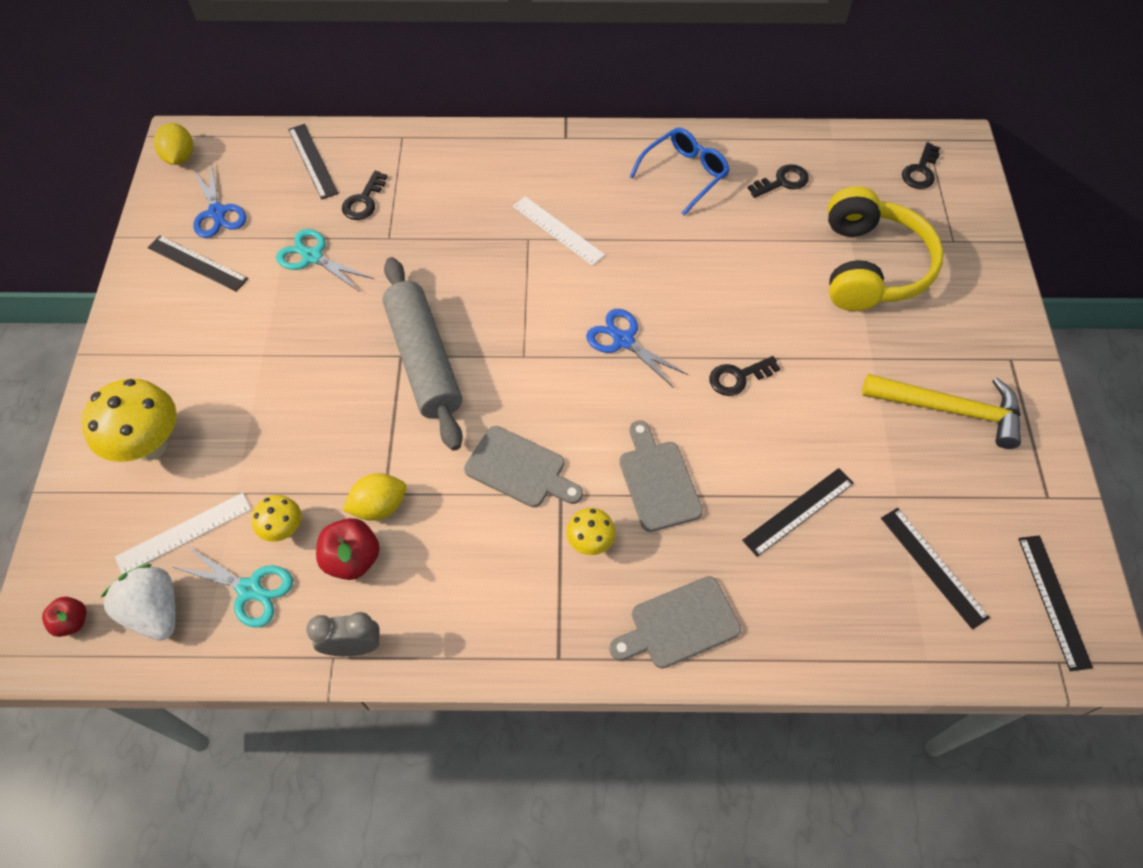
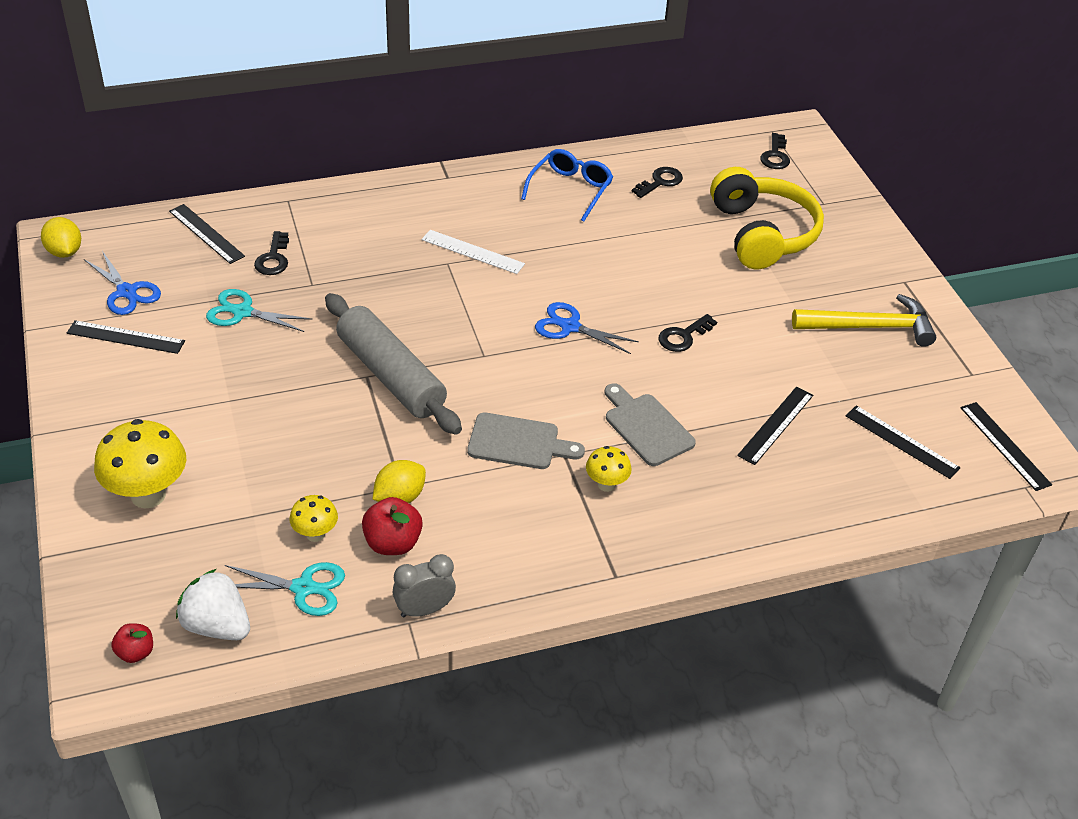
camera: 20 degrees left, 15 degrees down
(184, 533) = (217, 558): white ruler -> none
(679, 624) = (710, 528): grey cutting board -> none

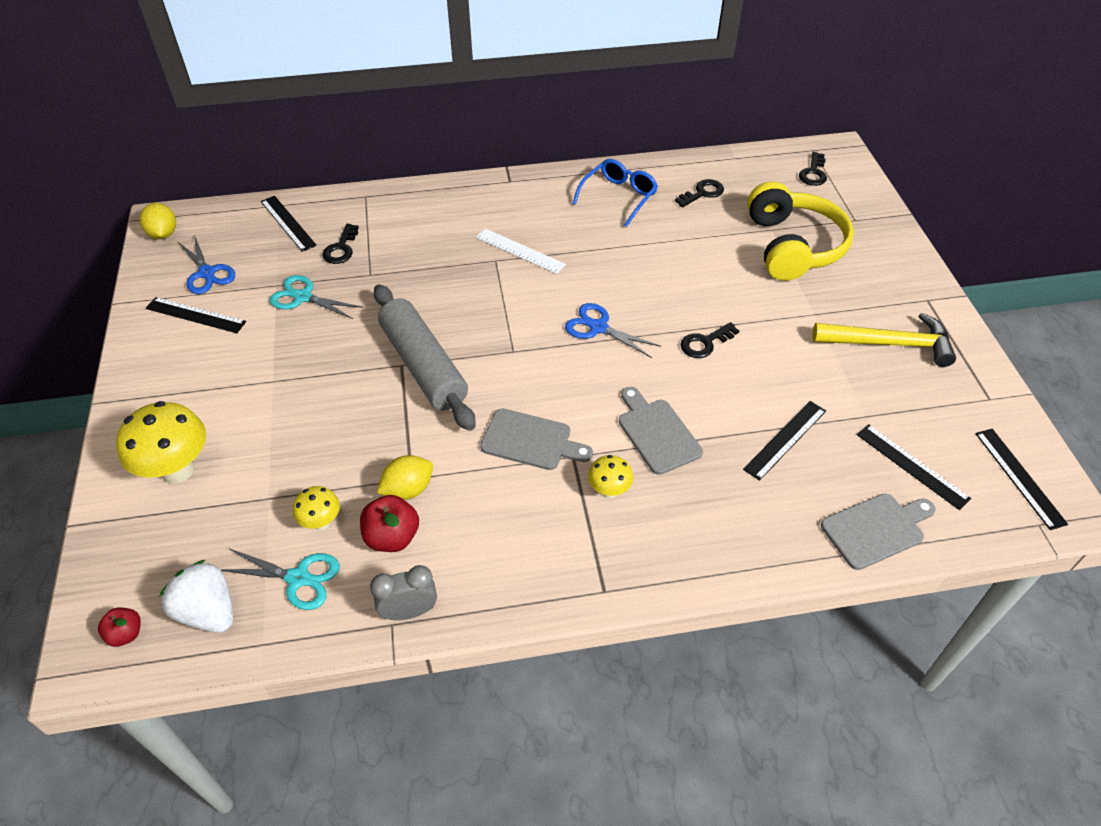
camera: 10 degrees right, 5 degrees up
(872, 502) = (876, 529): none -> grey cutting board

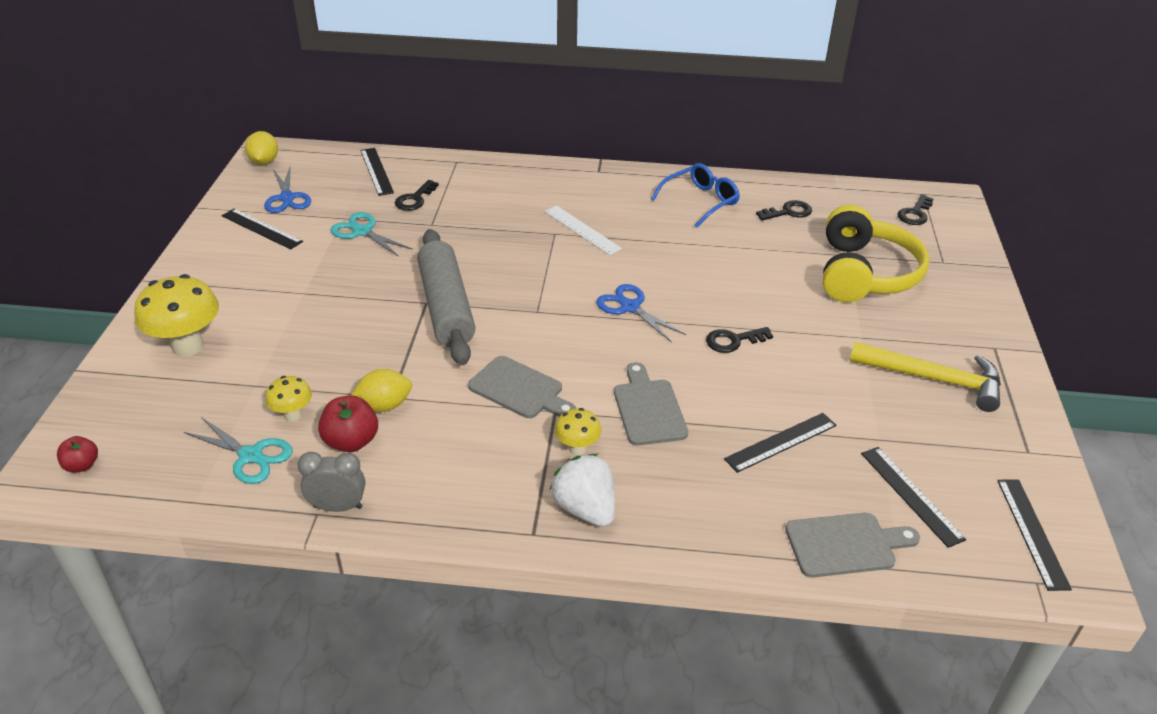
camera: 15 degrees right, 10 degrees down
(208, 611) = (160, 464): white strawberry -> white strawberry (585, 508)

